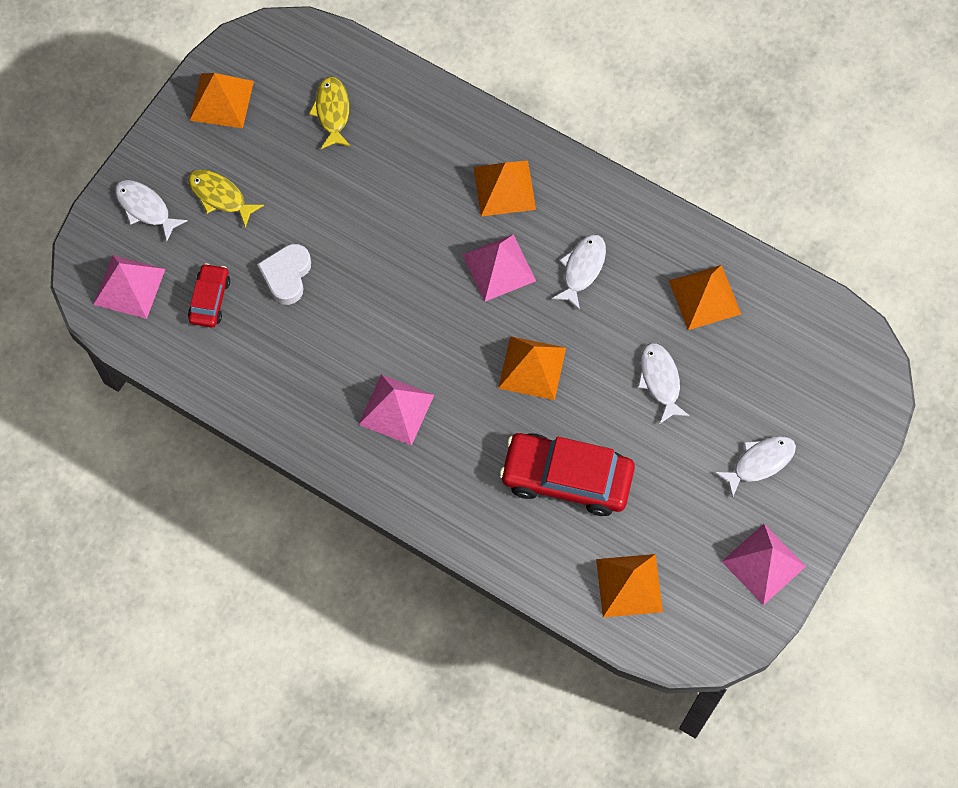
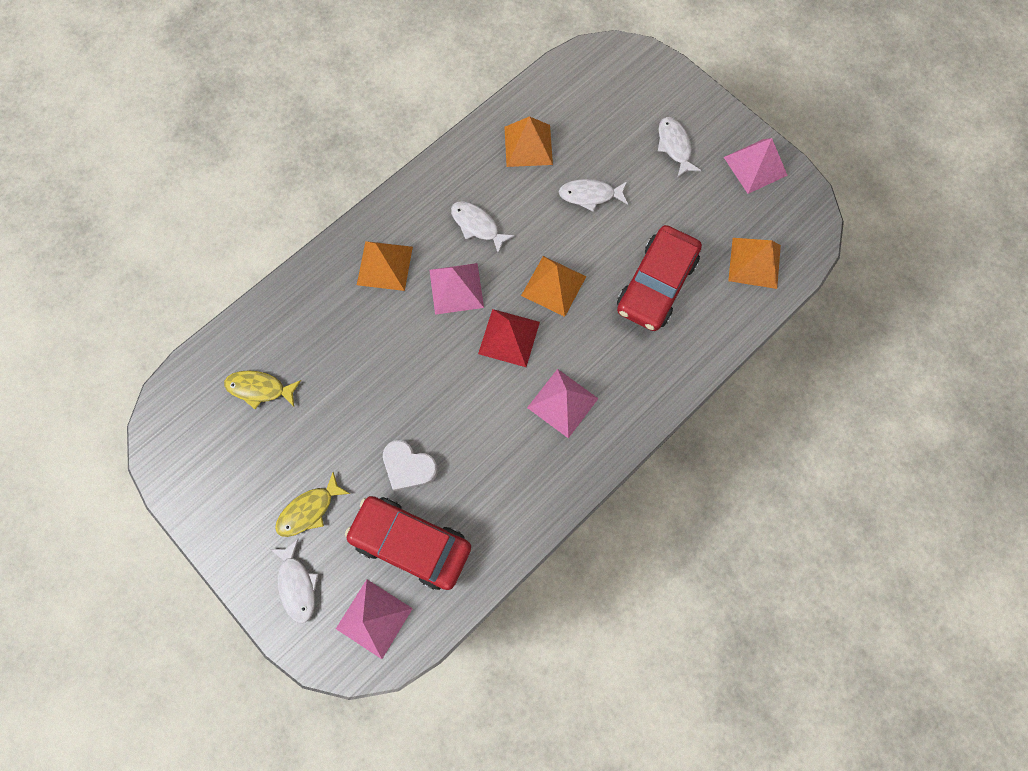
camera: 75 degrees left, 5 degrees up
(145, 208) = (297, 584): white fish -> white fish turned 75 degrees counterclockwise
(210, 299) = (411, 543): red car -> red car, size x1.90
(221, 100) = (210, 486): orange pyramid -> none
(456, 336) = (509, 337): none -> red pyramid

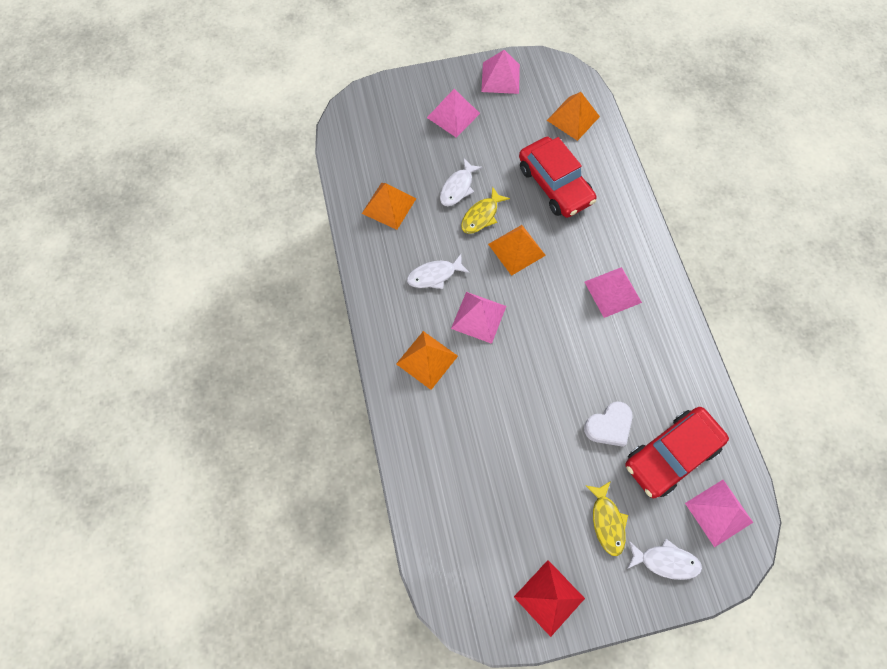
camera: 60 degrees left, 5 degrees down
(260, 389) = (480, 512): yellow fish -> yellow fish (481, 216)
(509, 337) = (541, 301): red pyramid -> red pyramid (549, 597)
(674, 146) = (453, 115): white fish -> pink pyramid

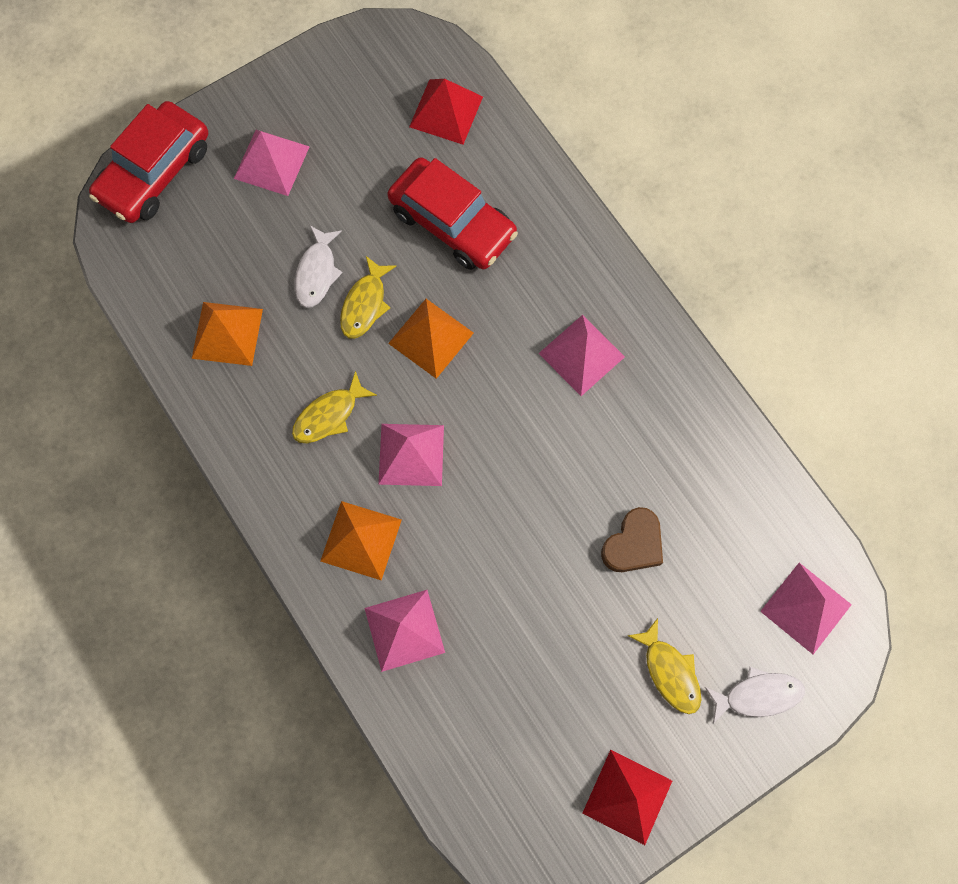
camera: 20 degrees left, 5 degrees up
(434, 275) = (329, 415): white fish -> yellow fish
(500, 78) = (320, 80): pink pyramid -> pink pyramid (404, 630)
(573, 118) = (446, 111): orange pyramid -> red pyramid
(608, 426) = (633, 544): white heart -> brown heart
(671, 454) = (724, 553): red car -> red car (155, 172)

